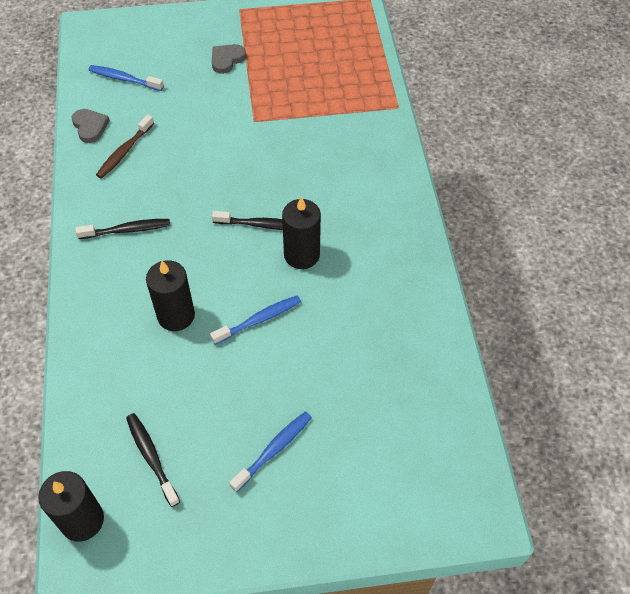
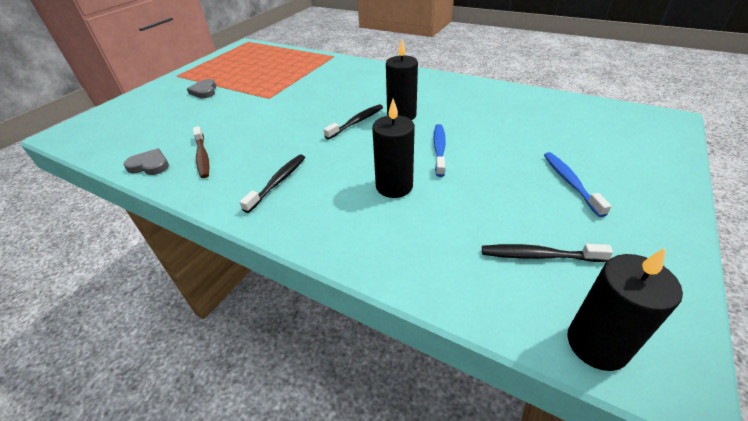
camera: 50 degrees left, 15 degrees down
(124, 79) = (139, 134): blue toothbrush -> none

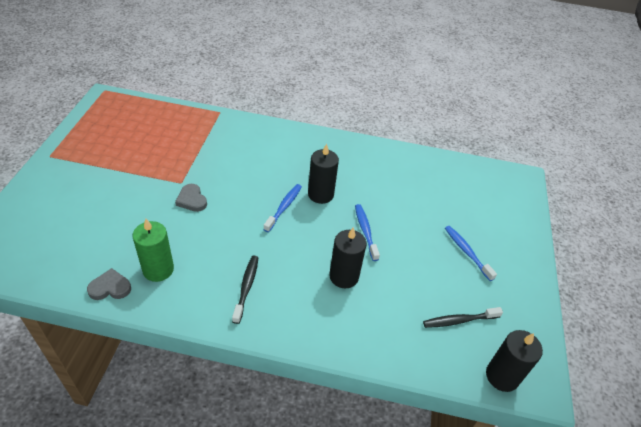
camera: 25 degrees left, 5 degrees up
(202, 157) = (158, 269): brown toothbrush -> green candle
(204, 91) = (102, 179): grey heart -> grey heart (192, 200)
(356, 122) = (284, 207): black toothbrush -> blue toothbrush

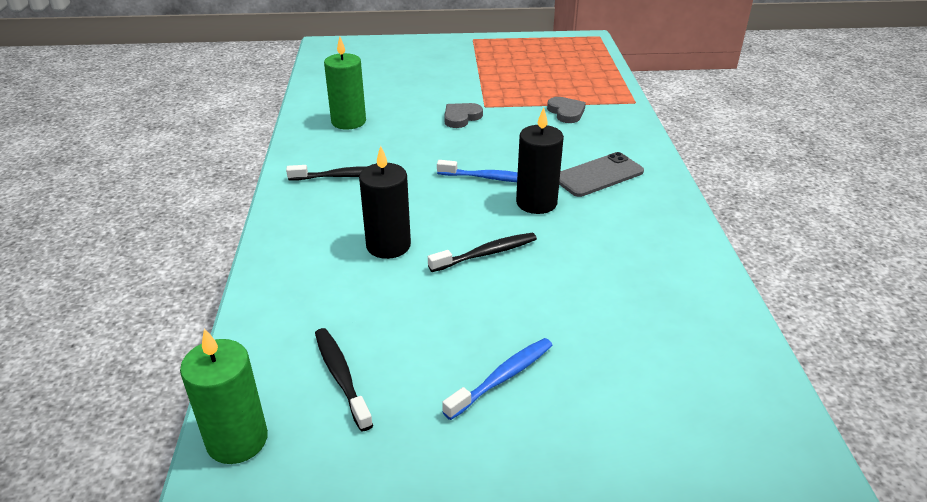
camera: 80 degrees right, 10 degrees down
(110, 287) = (316, 104): grey heart -> grey heart (566, 112)
(301, 159) = (598, 175): none -> grey phone
(365, 231) = (486, 254): blue toothbrush -> black toothbrush
(502, 376) = (237, 440): black candle -> green candle

